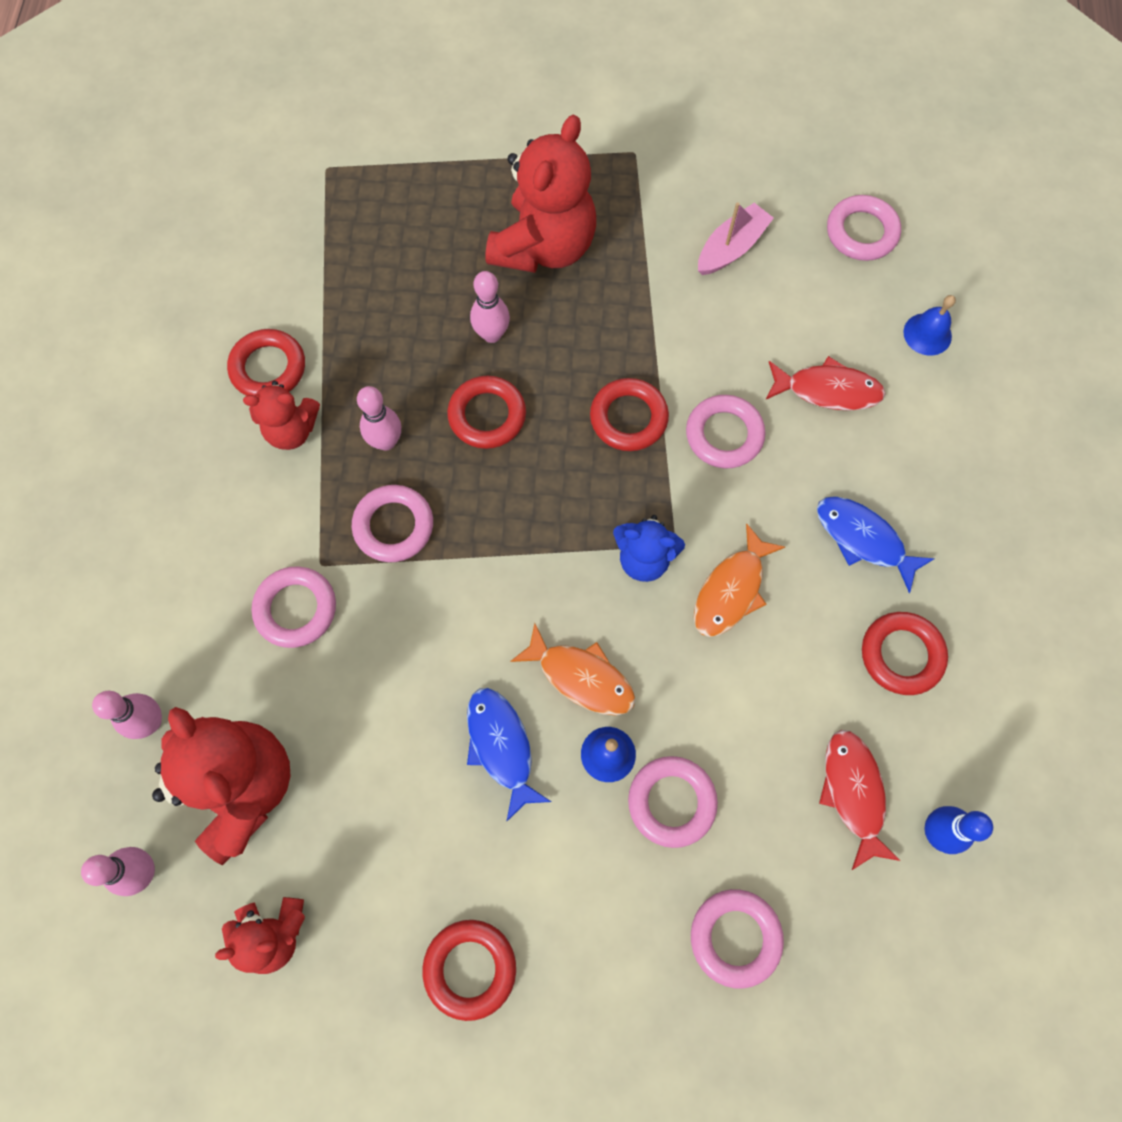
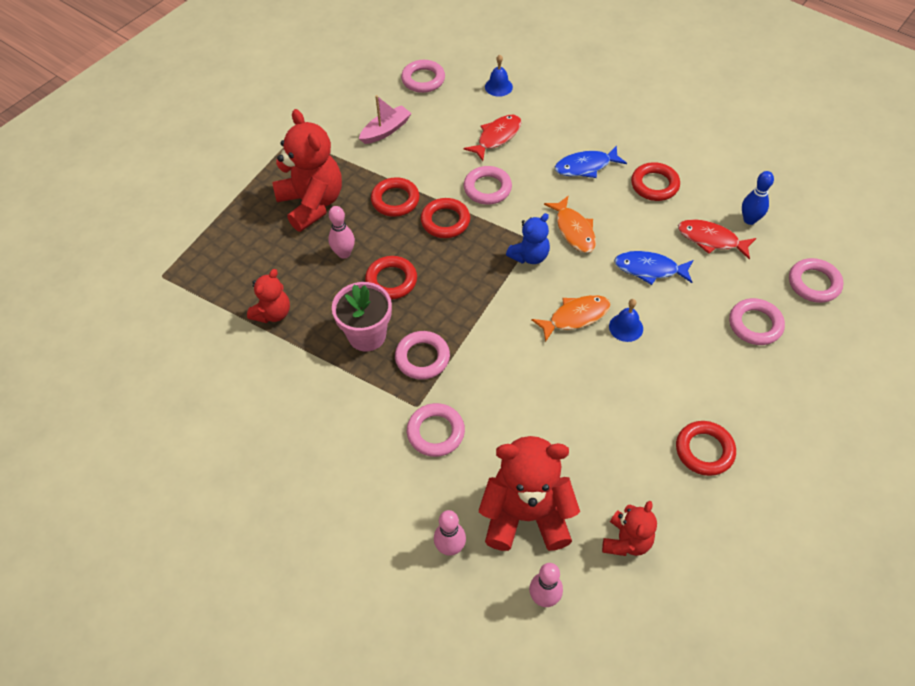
camera: 55 degrees left, 15 degrees down
(268, 368) = (268, 370): red ring -> red ring (395, 200)
(292, 430) = (320, 378): red teddy bear -> red teddy bear (273, 313)
(386, 441) = (367, 335): pink bowling pin -> pink flower pot
(501, 746) = (589, 373): blue fish -> blue fish (649, 269)
(671, 802) = (669, 314): pink ring -> pink ring (814, 283)
(731, 248) = (386, 130): pink boat -> pink boat turned 60 degrees clockwise

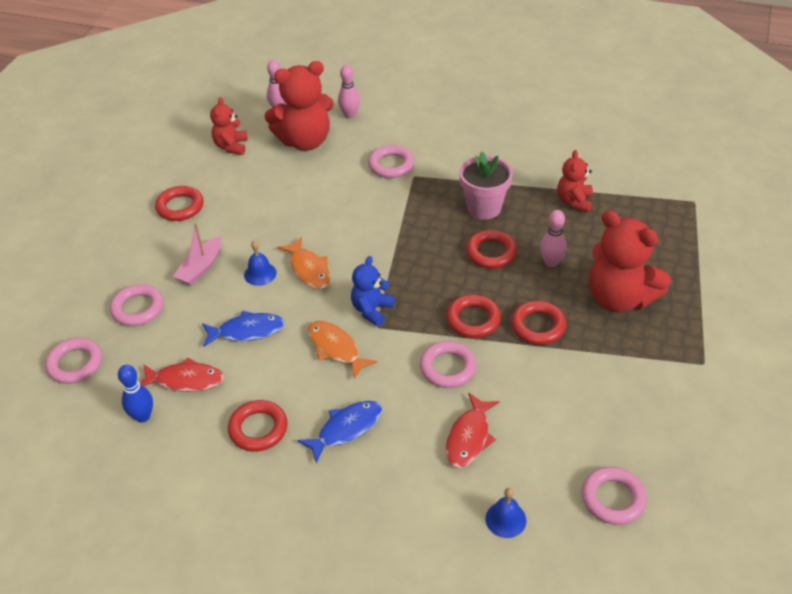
camera: 160 degrees right, 10 degrees down
(386, 130) = (606, 405): pink boat -> pink boat (201, 268)
(422, 358) = (428, 205): pink ring -> none
(575, 317) = (309, 269): orange fish -> orange fish turned 75 degrees counterclockwise

